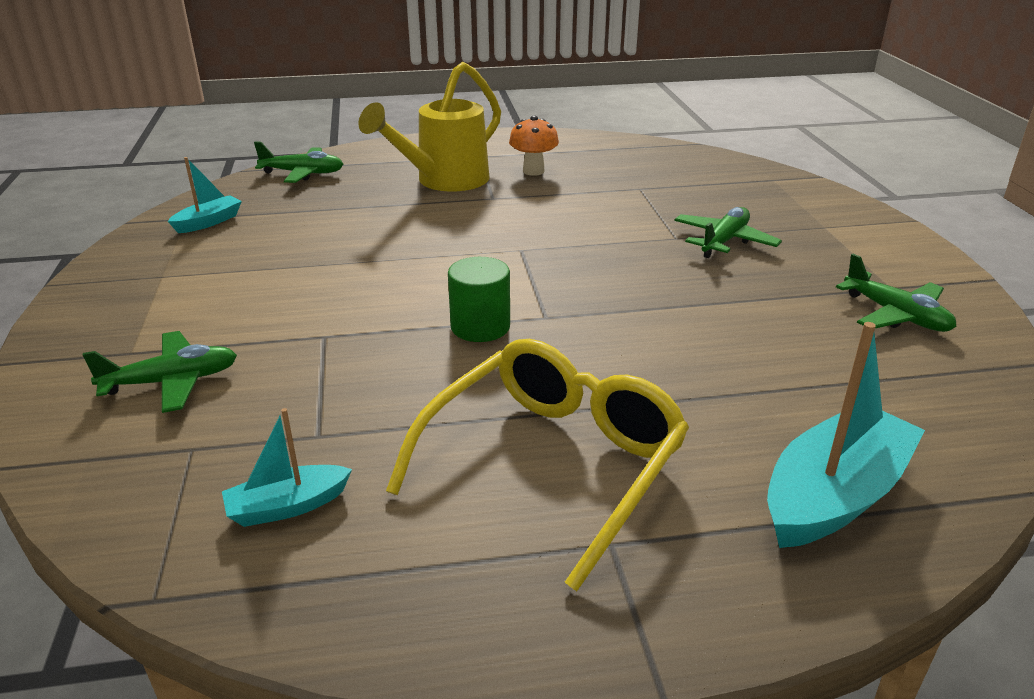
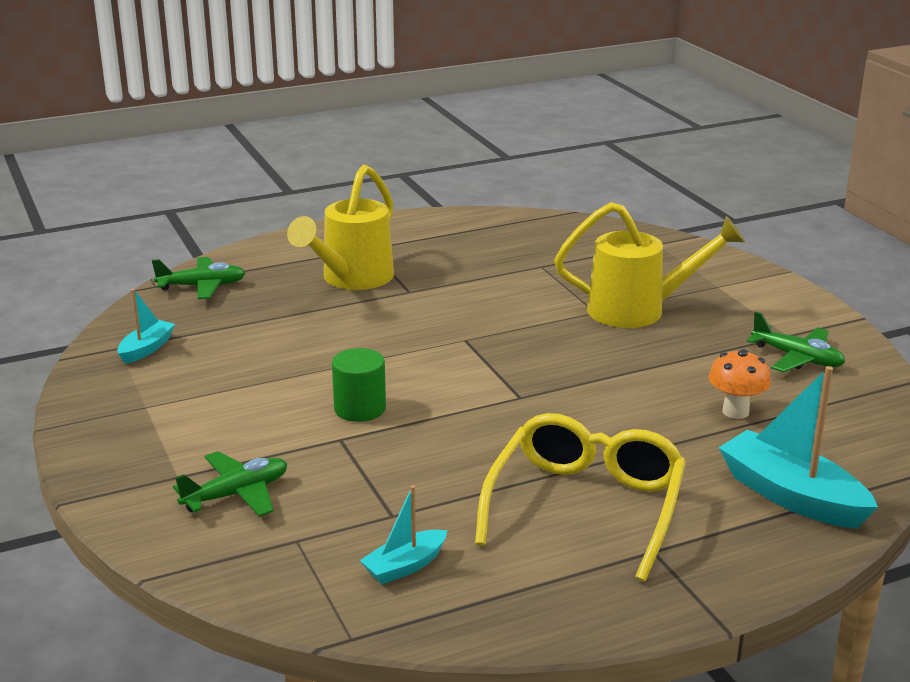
camera: 15 degrees left, 5 degrees down
(480, 327) = (470, 413): green cylinder -> green cylinder (360, 409)
(533, 171) = (432, 259): orange mushroom -> orange mushroom (735, 411)
(724, 241) = (638, 310): green plane -> yellow watering can
(834, 495) = (791, 496): turquoise boat -> turquoise boat turned 75 degrees counterclockwise

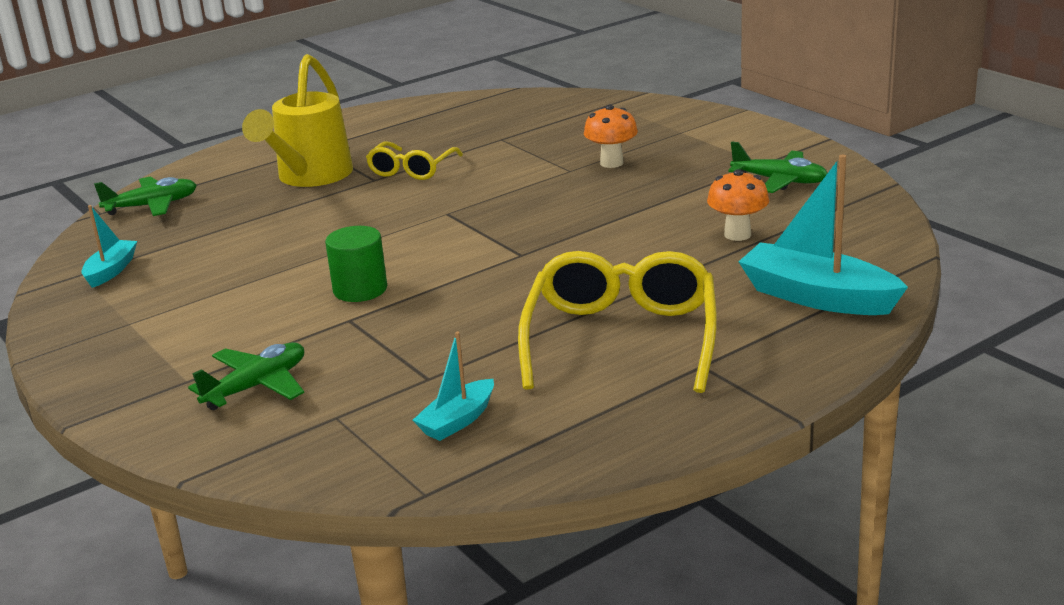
camera: 10 degrees left, 0 degrees up
(446, 287) = (411, 170): none -> yellow glasses
(638, 310) = (611, 163): yellow watering can -> orange mushroom

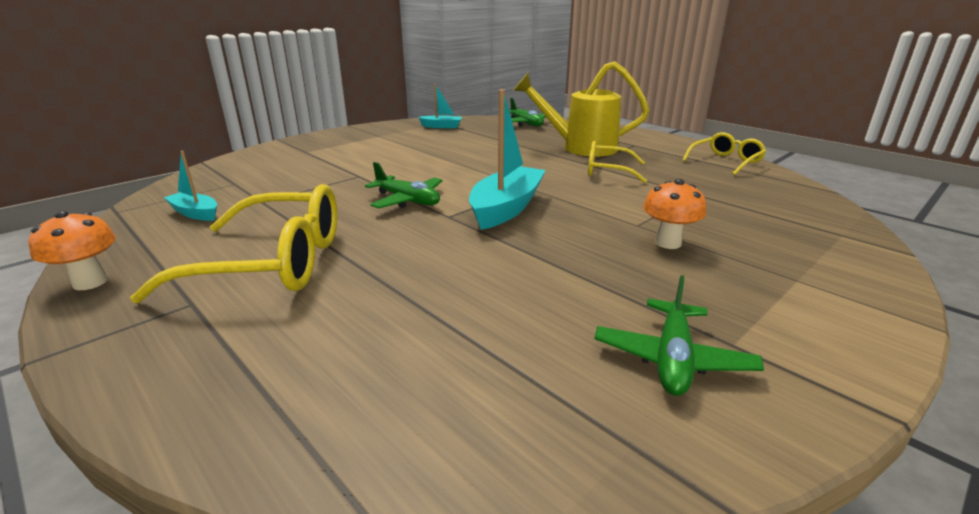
camera: 80 degrees right, 0 degrees up
(257, 386) = (287, 164): green plane -> green plane (407, 200)
(360, 290) = (401, 174): green cylinder -> none
(410, 113) = (726, 161): none -> yellow glasses
(737, 234) = (488, 323): orange mushroom -> orange mushroom (90, 282)
(817, 297) = (296, 385): turquoise boat -> turquoise boat (506, 208)

